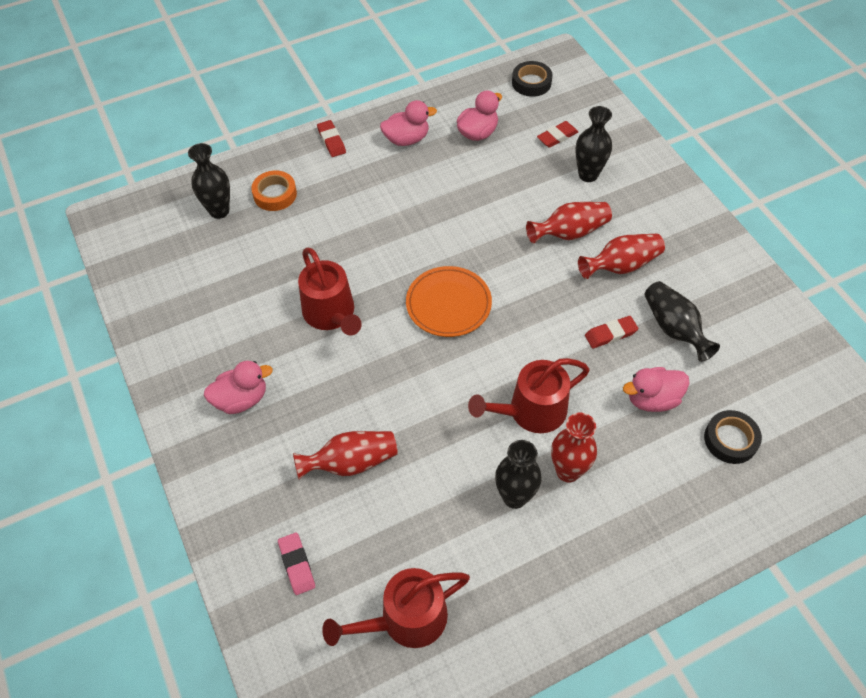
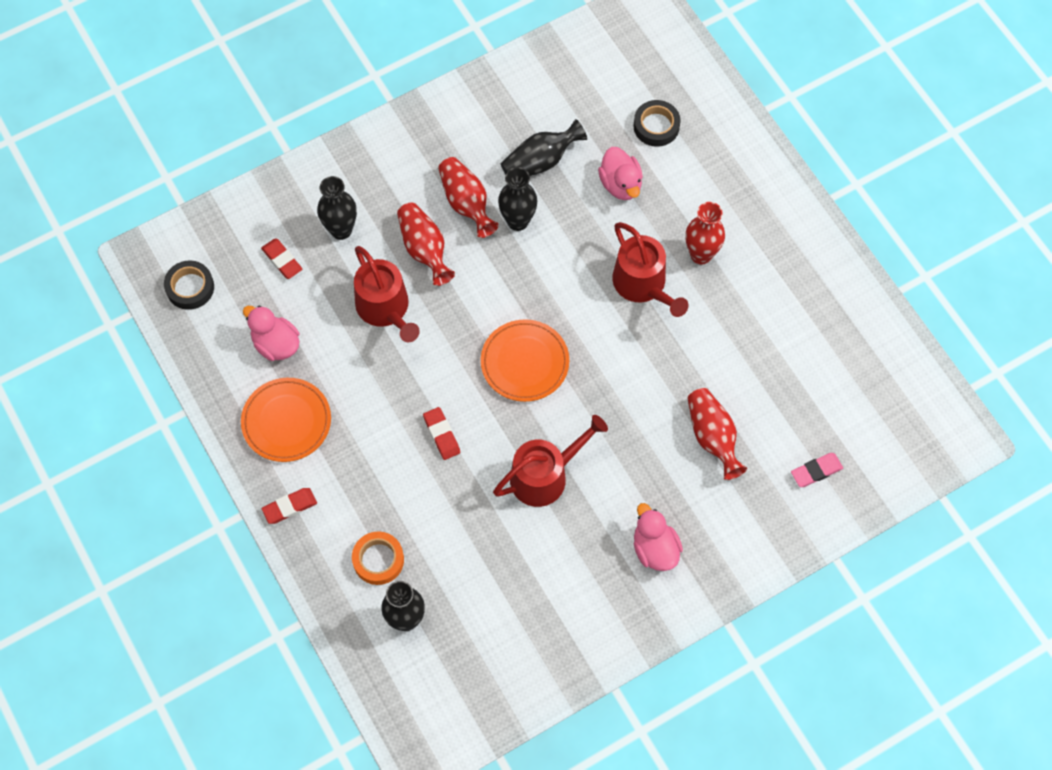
camera: 95 degrees left, 10 degrees up
(406, 139) = (286, 421): pink duck -> orange plate
(406, 619) = (850, 378): red watering can -> red watering can (385, 308)
(514, 497) = (730, 297): black vase -> black vase (518, 221)
(610, 334) = (551, 215): red eraser -> red eraser (441, 435)

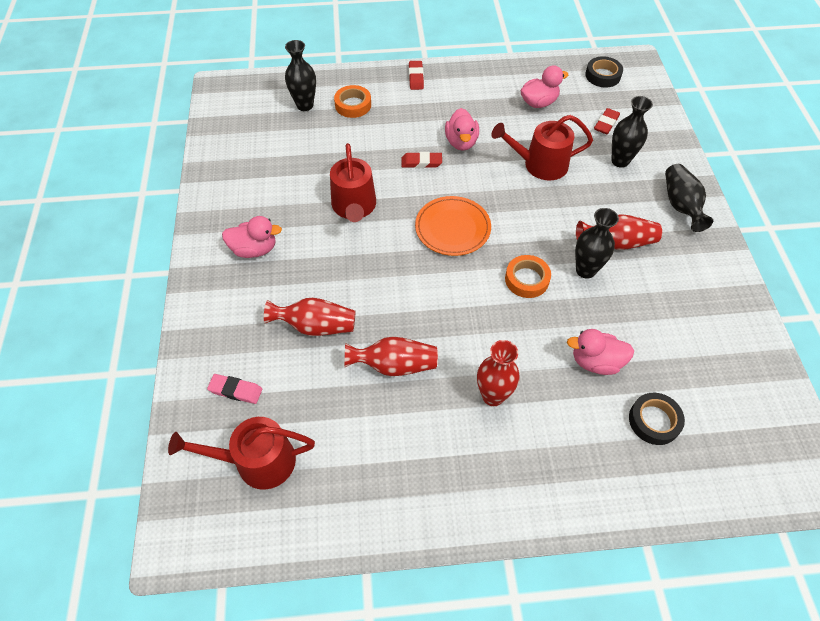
camera: 115 degrees right, 10 degrees down
(282, 260) = (606, 123): red eraser -> red eraser turned 45 degrees counterclockwise
(286, 421) = (477, 92): orange plate -> none
(387, 405) = (461, 142): none -> pink duck
(424, 249) = (583, 202): red vase -> red vase (394, 365)
(540, 161) = (642, 309): black vase -> black vase (681, 205)
(556, 269) = (527, 279): none -> orange tape
(643, 284) = (483, 336): red watering can -> red watering can (258, 461)
(816, 471) = (236, 390): pink eraser -> pink eraser turned 75 degrees counterclockwise

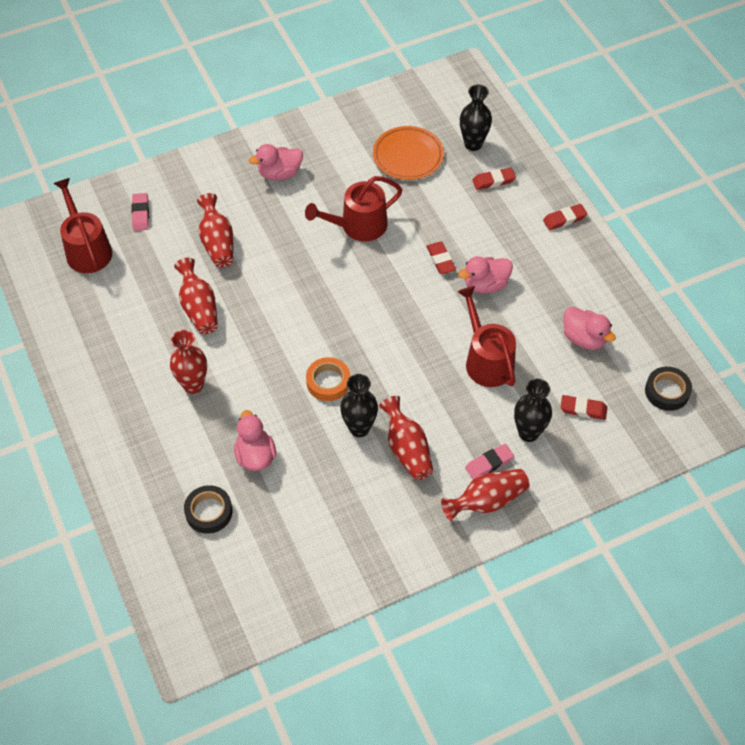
camera: 70 degrees right, 0 degrees up
(254, 249) = (279, 173): pink duck -> pink duck turned 90 degrees clockwise
(353, 105) = (493, 181): orange tape -> red eraser
(452, 228) = (366, 308): orange plate -> orange plate (408, 156)
(644, 193) = (489, 463): none -> pink eraser
(681, 205) = (487, 501): black vase -> red vase

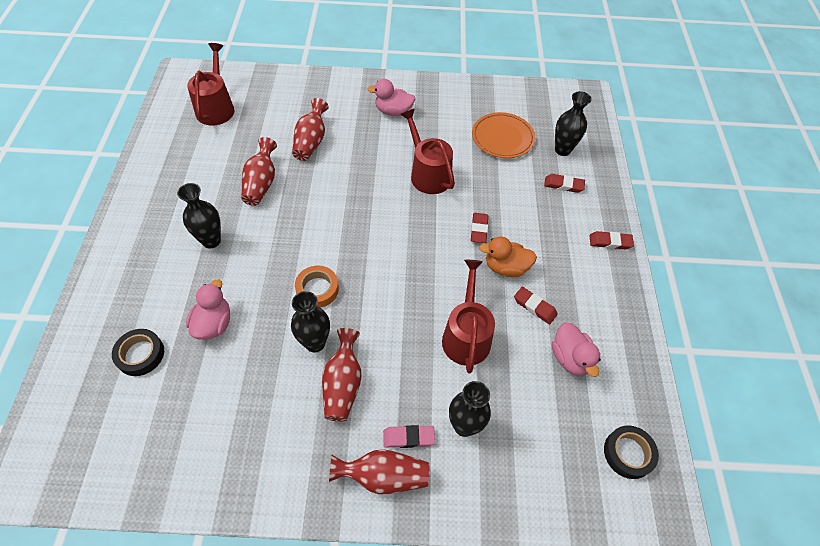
camera: 25 degrees right, 0 degrees up
(140, 214) = (272, 99): pink eraser -> none
(193, 385) = (211, 241): red vase -> black vase
(358, 226) = (428, 174): red watering can -> red watering can turned 60 degrees clockwise
(485, 284) = (505, 267): pink duck -> orange duck
(583, 409) = (531, 429): red eraser -> red eraser (534, 307)

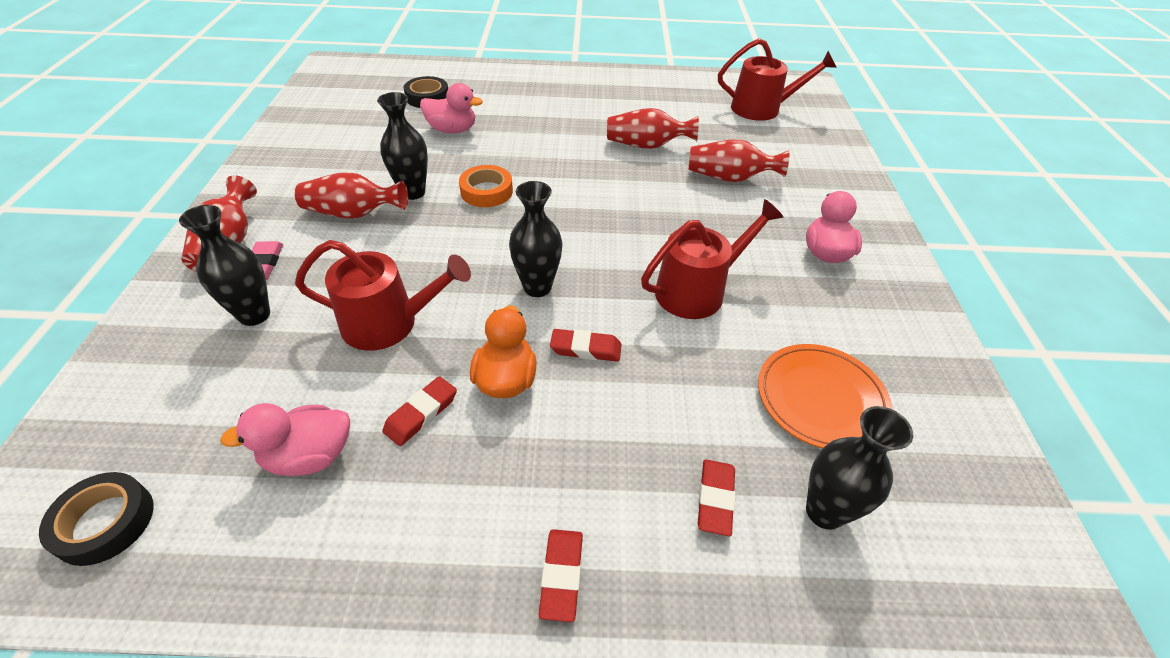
camera: 90 degrees right, 10 degrees down
(211, 241) = (558, 121): black vase -> black vase (537, 287)

